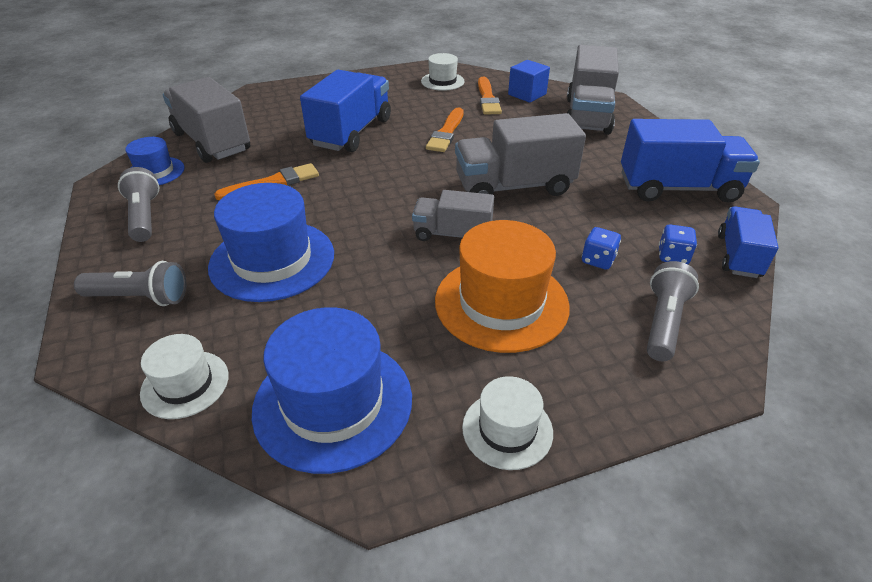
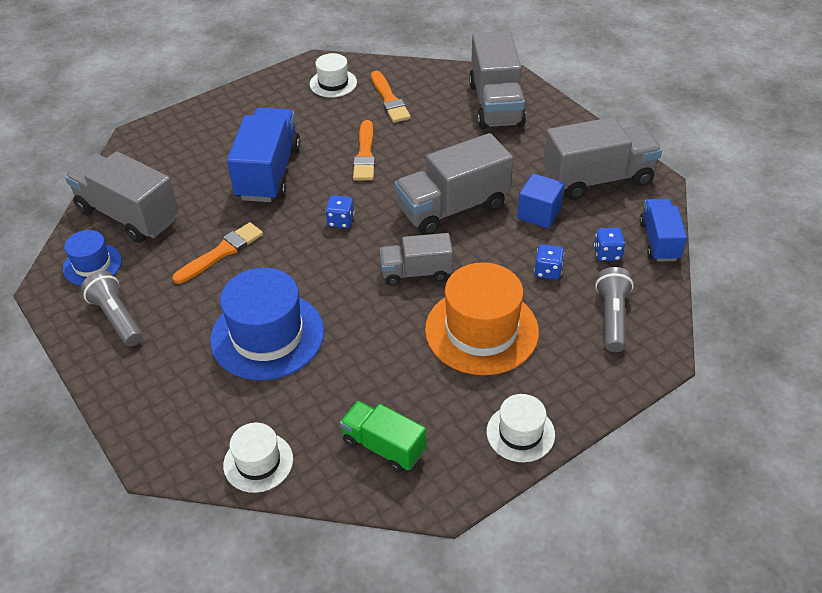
camera: 15 degrees left, 5 degrees up
(140, 297) = (169, 399): grey flashlight -> none
(333, 403) = (383, 446): blue hat -> green truck
(397, 178) = (340, 221): none -> blue dice
(527, 94) = (427, 86): blue cube -> blue cube (539, 213)
(678, 188) = (598, 179): blue truck -> grey truck

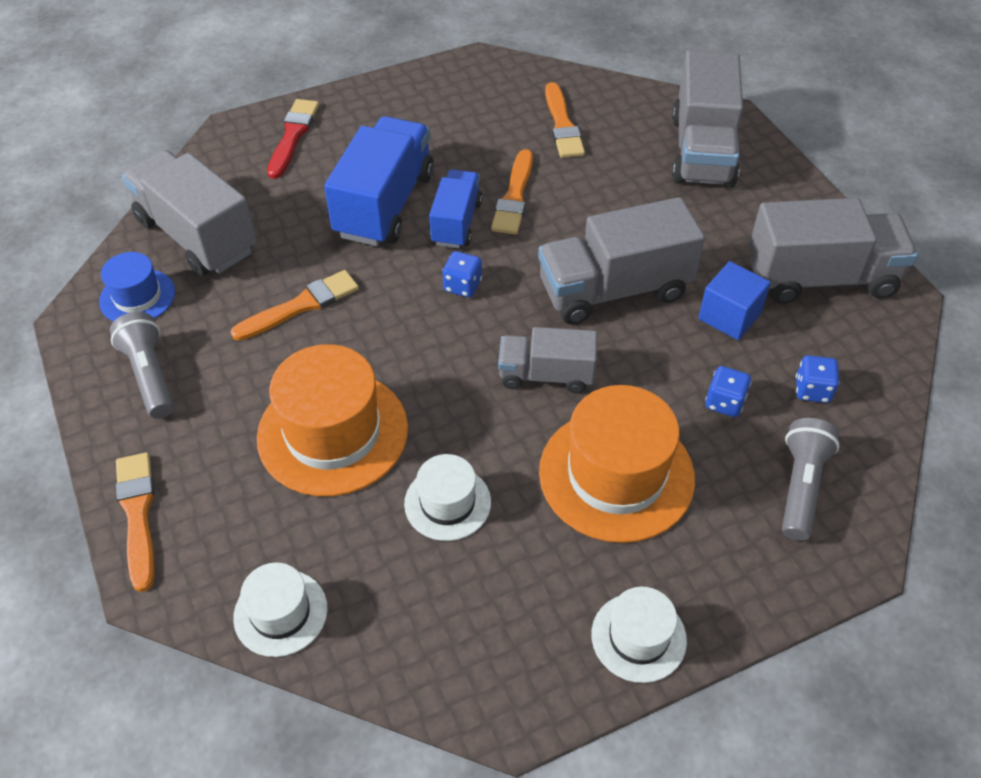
camera: 10 degrees right, 5 degrees up
(132, 415) = (138, 514): none -> orange brush
(185, 134) = (293, 136): none -> red brush
(267, 335) = (333, 432): blue hat -> orange hat
(333, 83) = (494, 92): white hat -> white hat (447, 503)
(383, 446) = (449, 621): green truck -> none
(659, 241) = (889, 383): blue truck -> blue truck (456, 223)

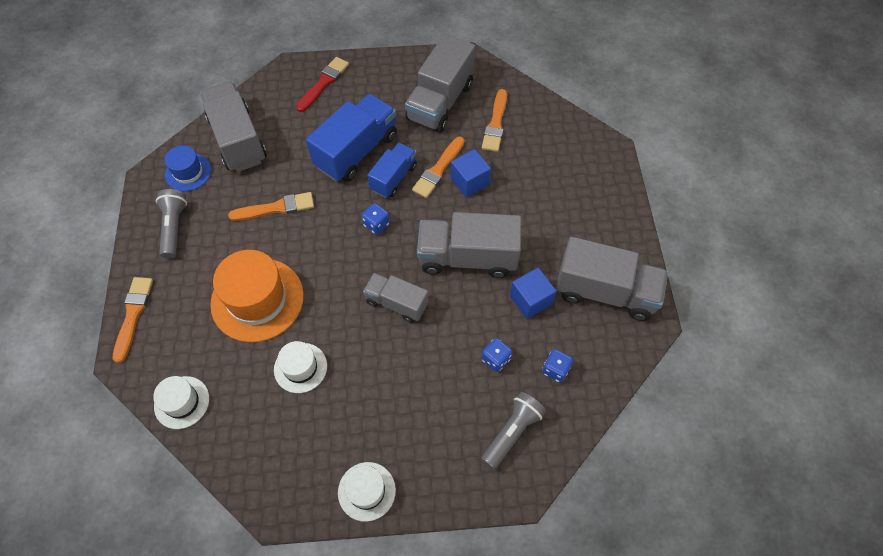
camera: 20 degrees right, 10 degrees up
(565, 200) = (469, 181): none -> blue cube
(616, 474) = (405, 384): orange hat -> none
(702, 151) = (578, 171): grey truck -> grey truck (440, 102)

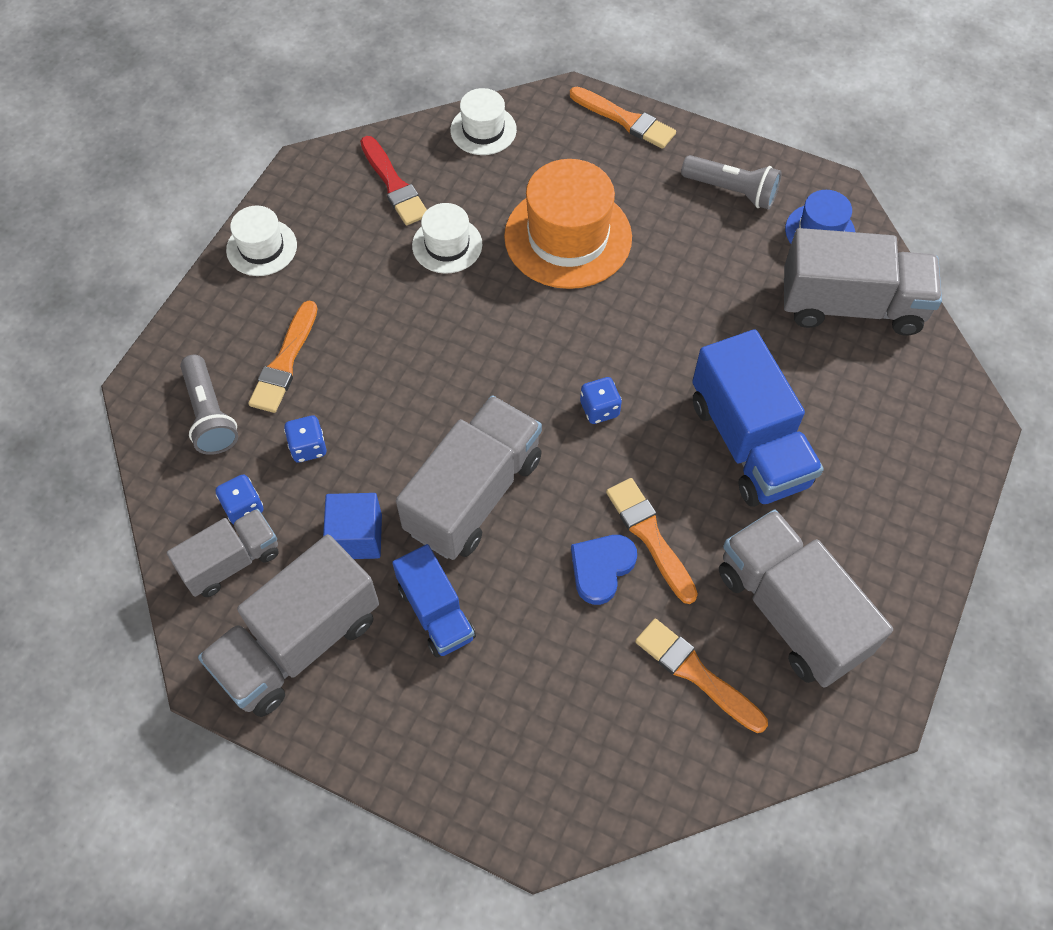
camera: 120 degrees right, 0 degrees up
(276, 208) = (699, 306): orange brush -> orange brush (285, 362)
(323, 83) = (918, 458): red brush -> red brush (394, 185)
(393, 178) = (669, 468): blue truck -> blue truck (436, 612)
(396, 303) = (462, 377): grey truck -> grey truck (231, 562)
(469, 181) = (601, 568): blue cube -> blue heart

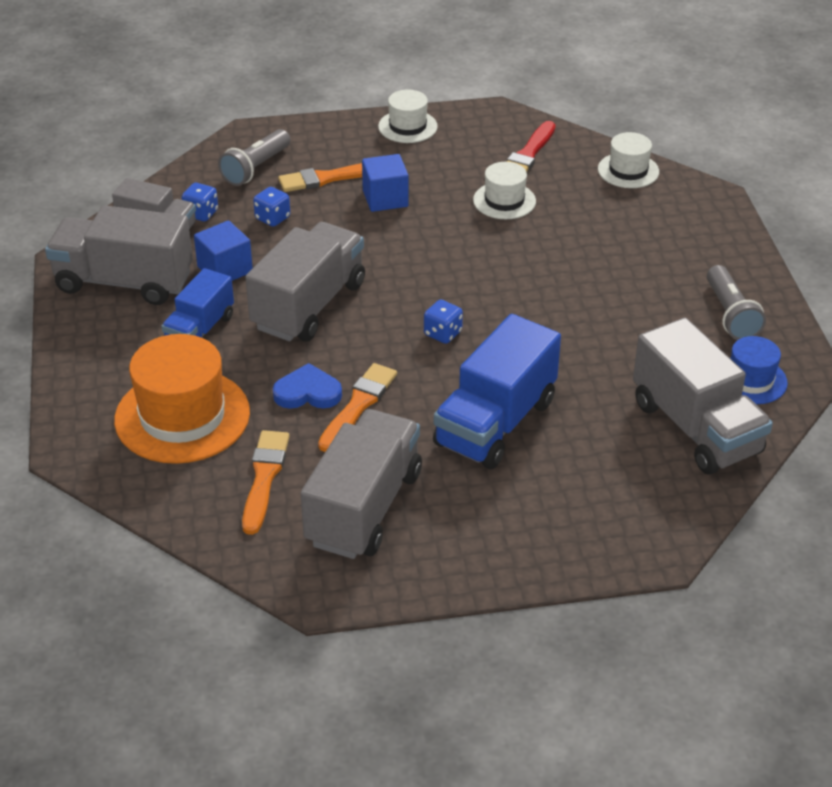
camera: 55 degrees right, 20 degrees down
(361, 334) = (385, 198): none -> blue cube
(474, 494) = (309, 306): grey truck -> grey truck turned 60 degrees counterclockwise
(568, 237) = (580, 252): orange hat -> orange hat (182, 416)
(625, 120) = (729, 231): orange brush -> none

